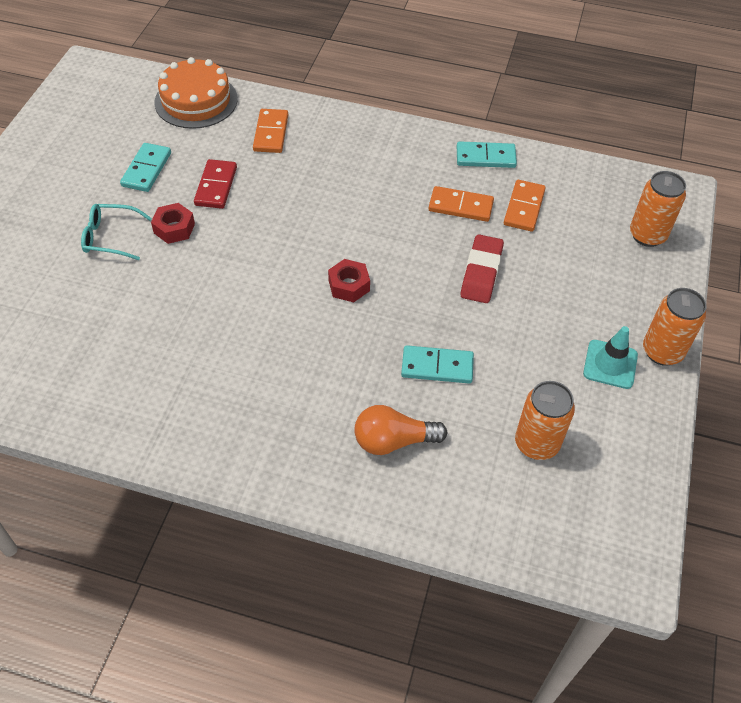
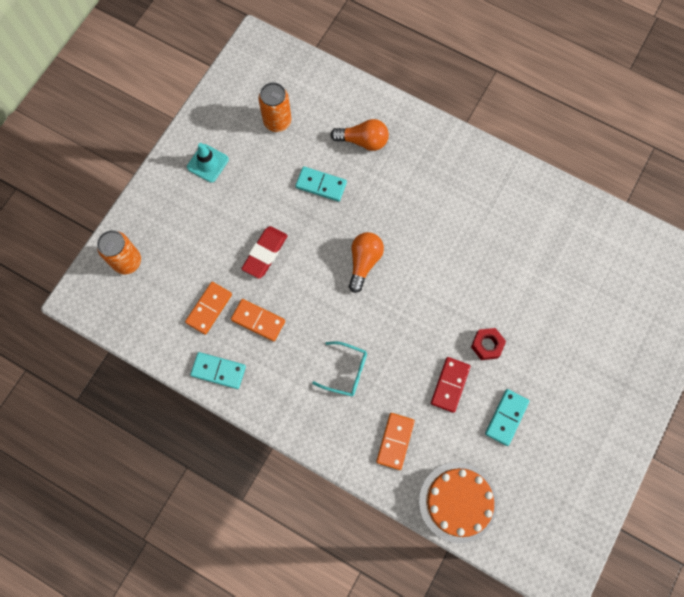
camera: 165 degrees left, 20 degrees up
(110, 237) = (537, 346): turquoise glasses -> turquoise glasses (346, 371)
(349, 285) = (364, 262): red nut -> orange light bulb
(662, 351) = (169, 165): orange can -> none

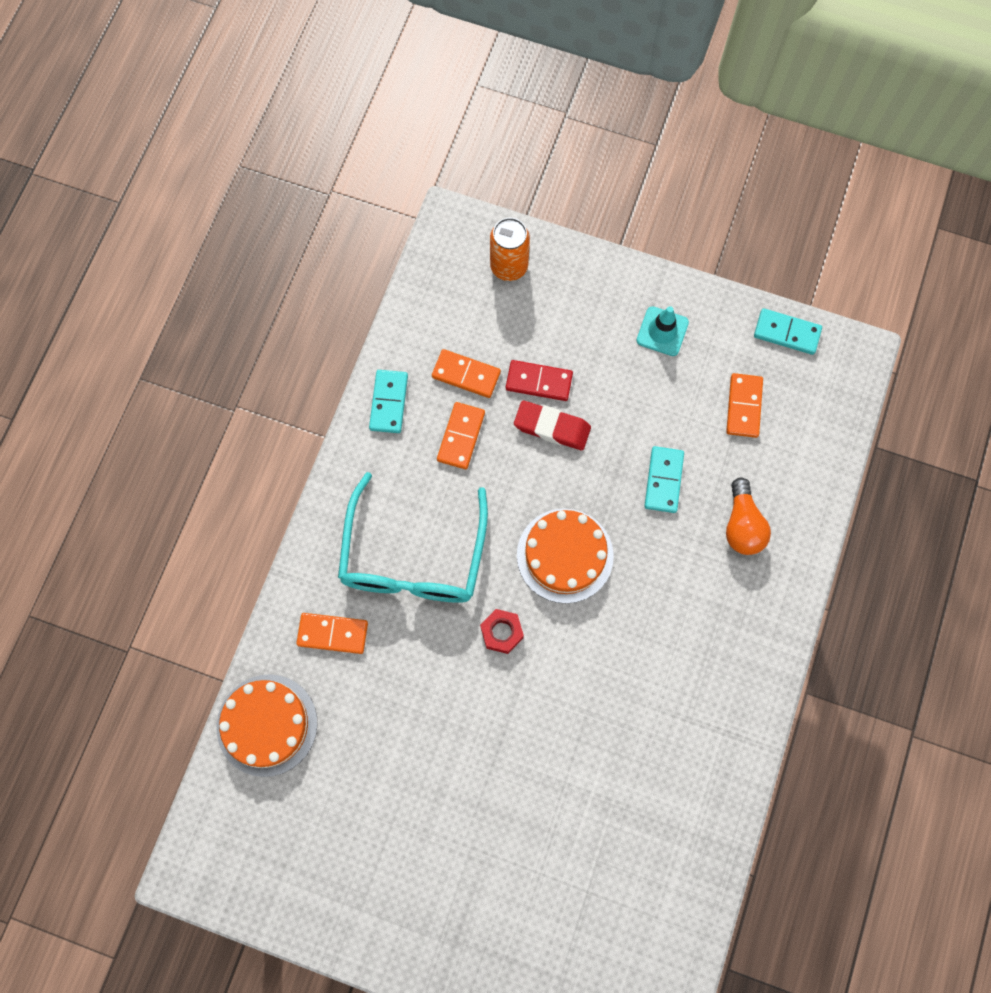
camera: 80 degrees right, 0 degrees up
(277, 121) = (744, 406): orange can -> orange domino
(346, 371) = (413, 557): turquoise glasses -> turquoise glasses, size x2.13
(364, 262) = (565, 555): orange light bulb -> orange cake
(450, 385) = (416, 694): red domino -> red domino (539, 382)
(487, 345) = (479, 737): red nut -> red nut (501, 632)
(506, 417) = (384, 776): turquoise domino -> turquoise domino (786, 333)

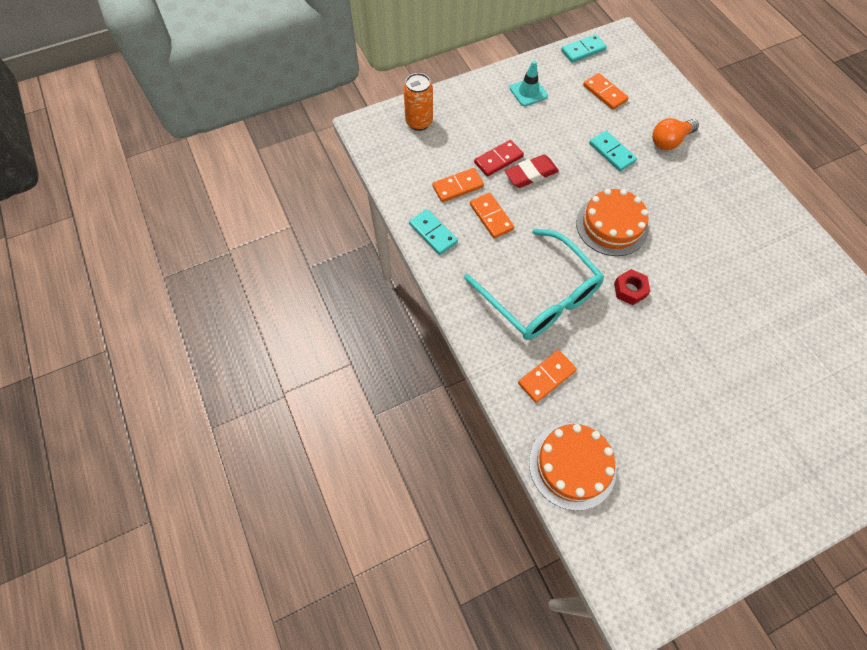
camera: 45 degrees left, 10 degrees down
(742, 525) = (670, 141): orange light bulb -> orange light bulb turned 105 degrees clockwise

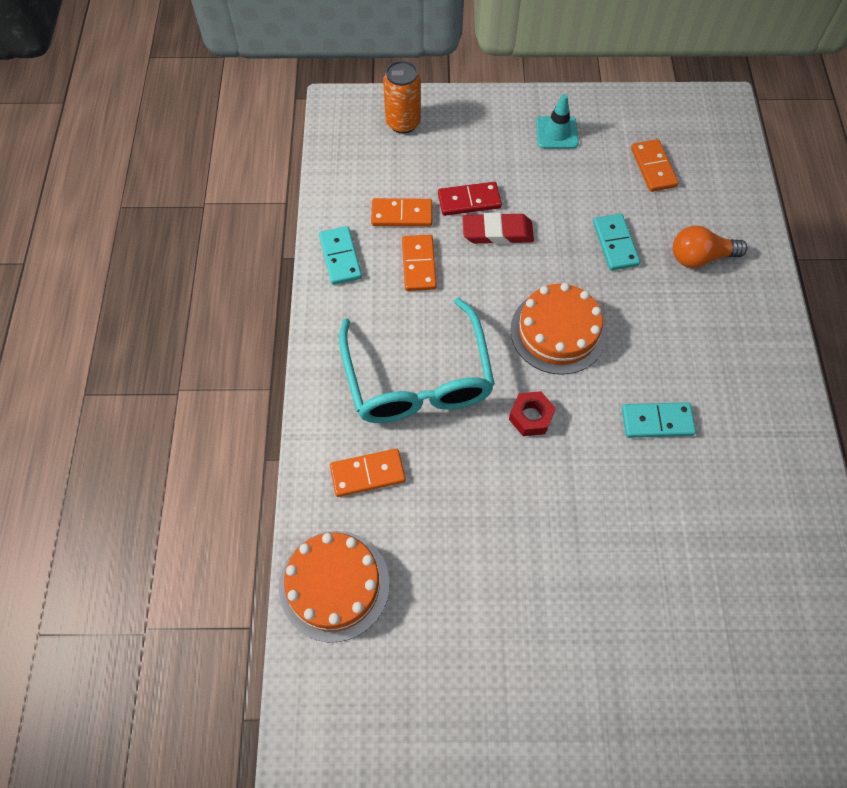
camera: 25 degrees right, 0 degrees up
(583, 50) = (659, 105): turquoise domino -> turquoise domino (657, 421)

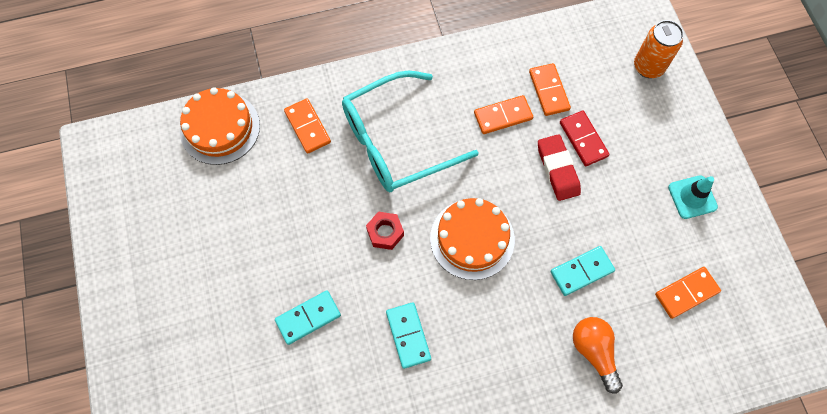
camera: 75 degrees right, 5 degrees up
(340, 257) = (490, 57): turquoise domino -> turquoise domino (308, 318)

